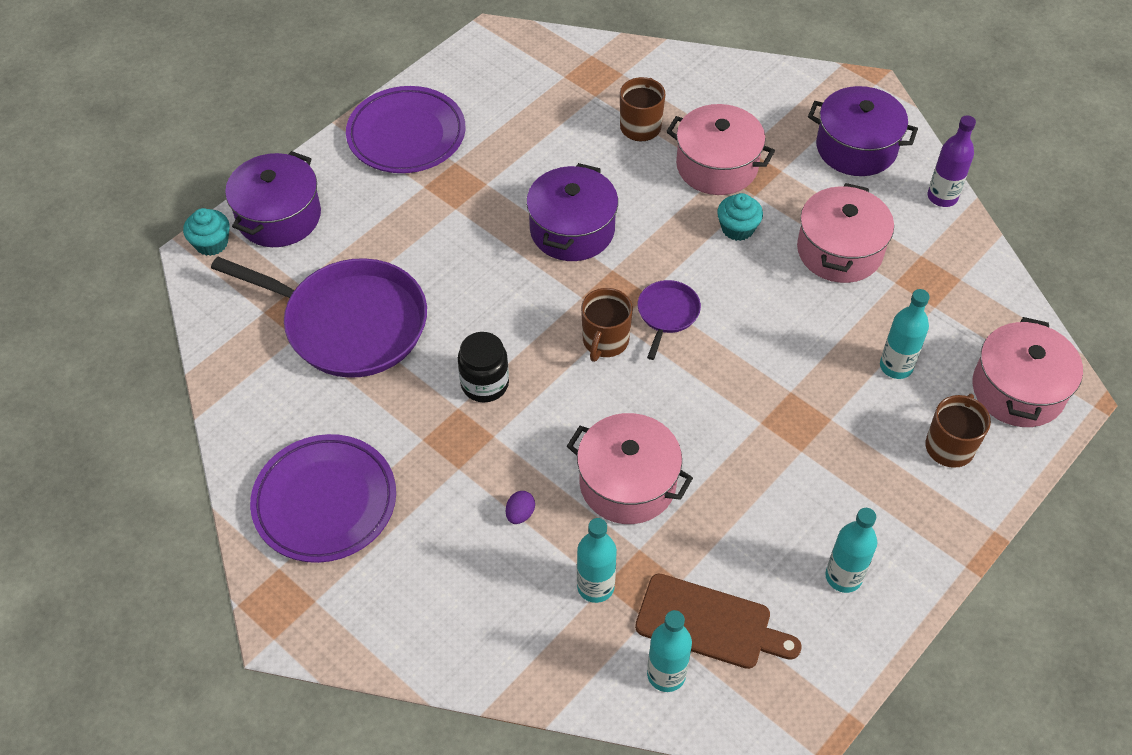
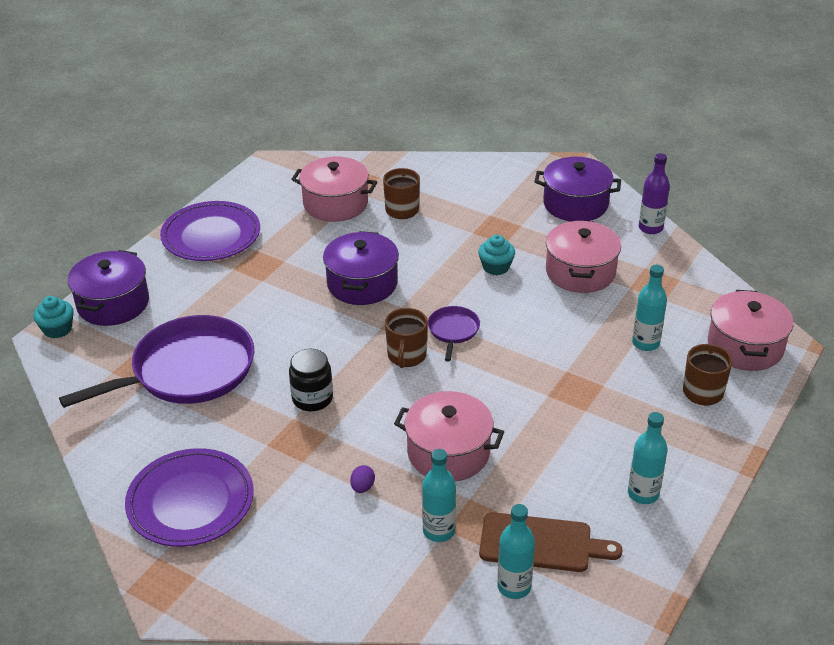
camera: 10 degrees left, 15 degrees down
(349, 323) = (187, 370): purple pan -> purple pan turned 45 degrees counterclockwise
(717, 166) = (469, 228): pink pot -> pink pot (335, 204)

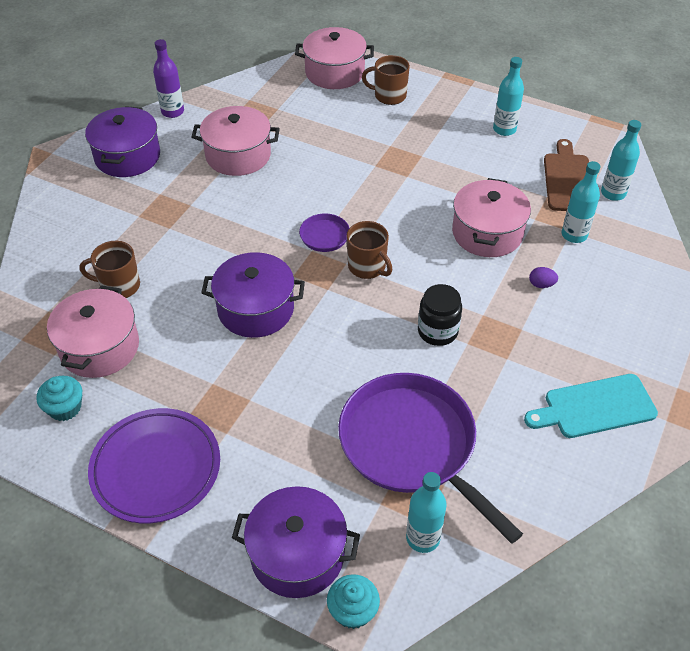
camera: 95 degrees left, 10 degrees up
(191, 502) = (595, 407): purple plate -> turquoise cutting board
(406, 356) = (367, 267): brown mug -> brown mug turned 45 degrees clockwise
(496, 267) = (229, 210): turquoise cupcake -> turquoise cupcake (65, 408)
(645, 343) = (335, 121): turquoise bottle -> turquoise bottle (423, 538)

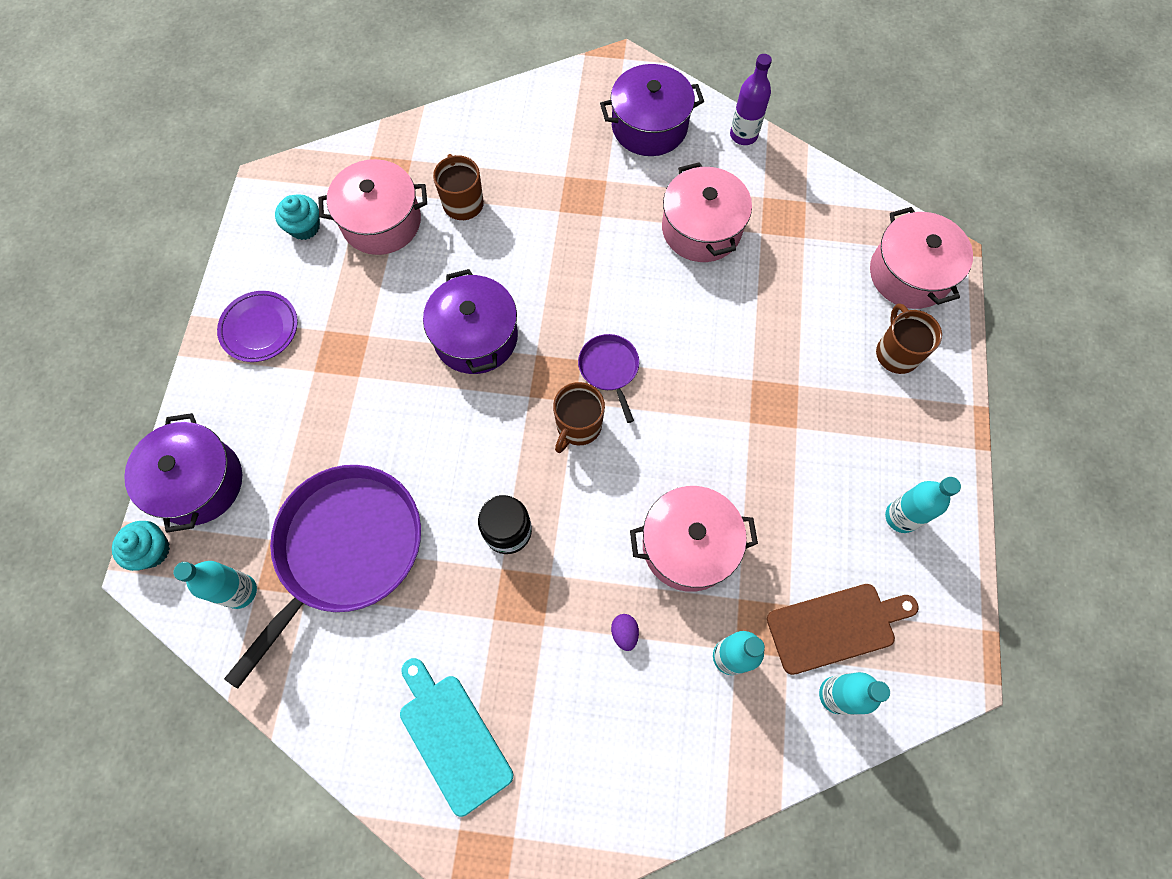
camera: 70 degrees right, 20 degrees up
(156, 468) = (260, 328): purple plate -> purple plate, size x0.63

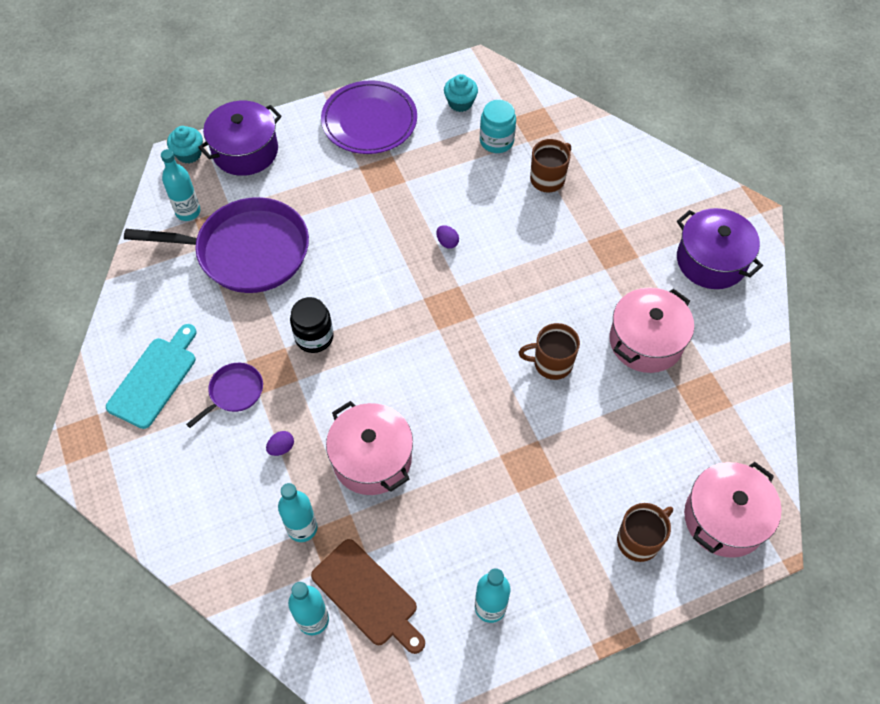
camera: 60 degrees right, 10 degrees down
(260, 328) = (369, 121): purple plate -> purple plate, size x1.58
(381, 222) = (496, 141): pink pot -> turquoise jar
(476, 337) = (447, 242): purple pot -> purple egg
(578, 426) = (420, 340): brown mug -> brown mug (551, 363)
(609, 369) = (479, 338): purple pan -> purple pan (234, 392)
(743, 135) = (759, 330): purple bottle -> none

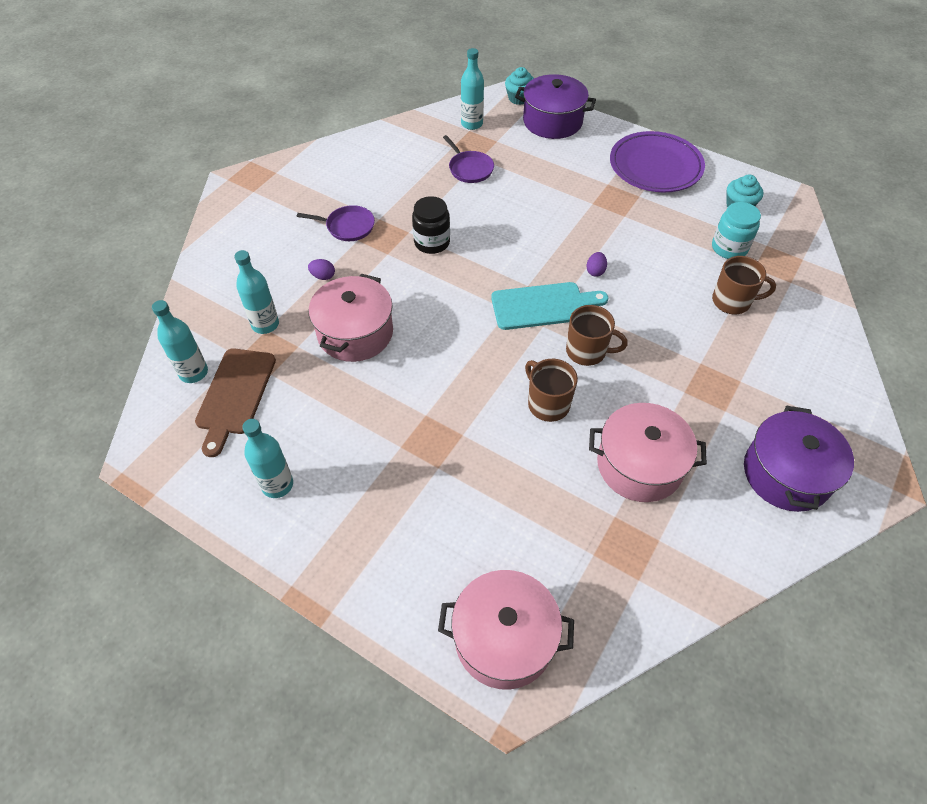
camera: 55 degrees right, 5 degrees down
(155, 379) = (325, 183): turquoise cutting board -> turquoise cutting board (543, 306)
(247, 251) = (469, 168): purple pan -> purple pan, size x0.45
(639, 540) = (423, 570): brown mug -> brown mug (587, 351)

